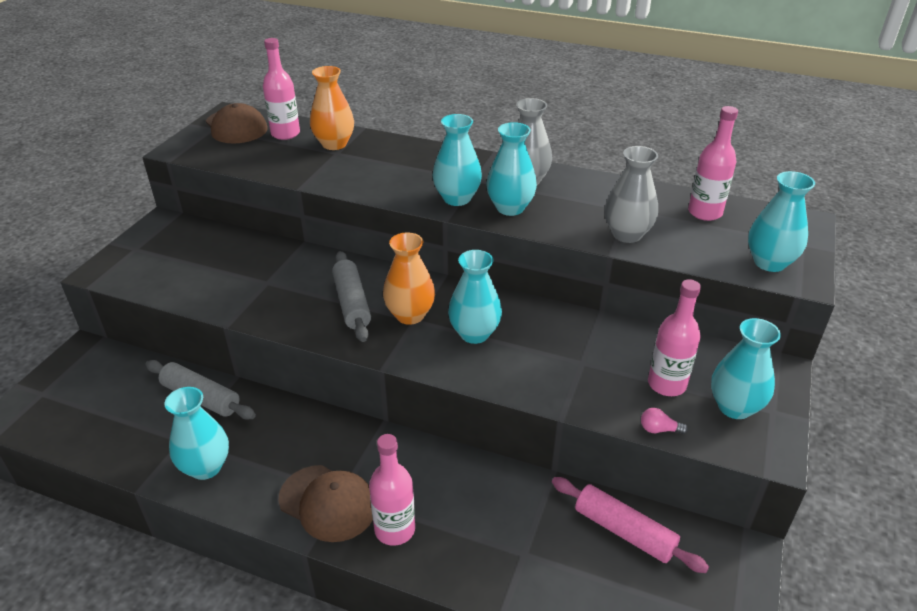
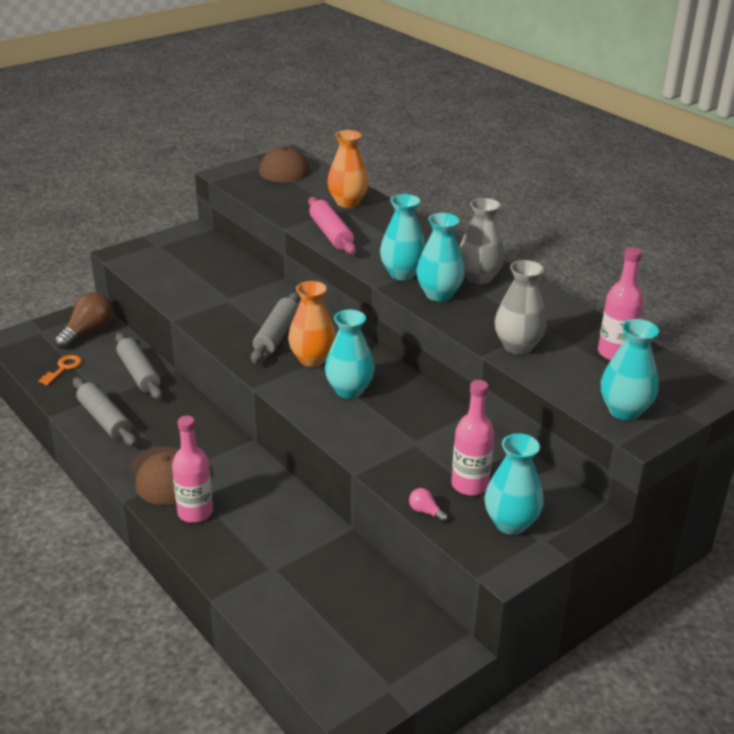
camera: 30 degrees right, 5 degrees down
(102, 373) = (88, 332): none -> brown light bulb
(106, 426) = (63, 368): none -> orange key
(205, 467) = (105, 419): turquoise vase -> grey rolling pin
(285, 134) = (317, 184): pink bottle -> none
(624, 531) = (365, 590): pink rolling pin -> pink rolling pin (331, 234)

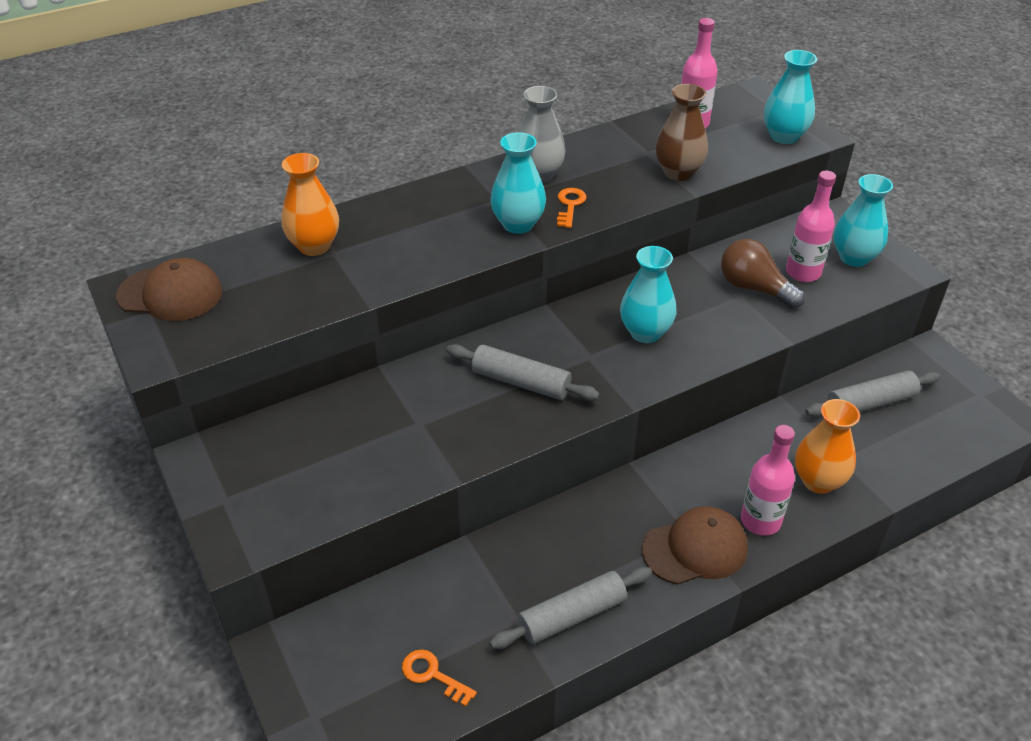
camera: 80 degrees left, 10 degrees up
(88, 332) = (337, 646): brown light bulb -> brown light bulb (754, 288)
(139, 373) = (467, 577): grey rolling pin -> grey rolling pin (870, 403)
(312, 359) = (579, 355): orange vase -> orange vase (818, 481)
(331, 234) = (400, 268): pink rolling pin -> none
(425, 511) = (844, 304): pink light bulb -> none
(439, 294) = (570, 205): turquoise vase -> orange key
(517, 346) = (678, 172): grey vase -> brown vase

